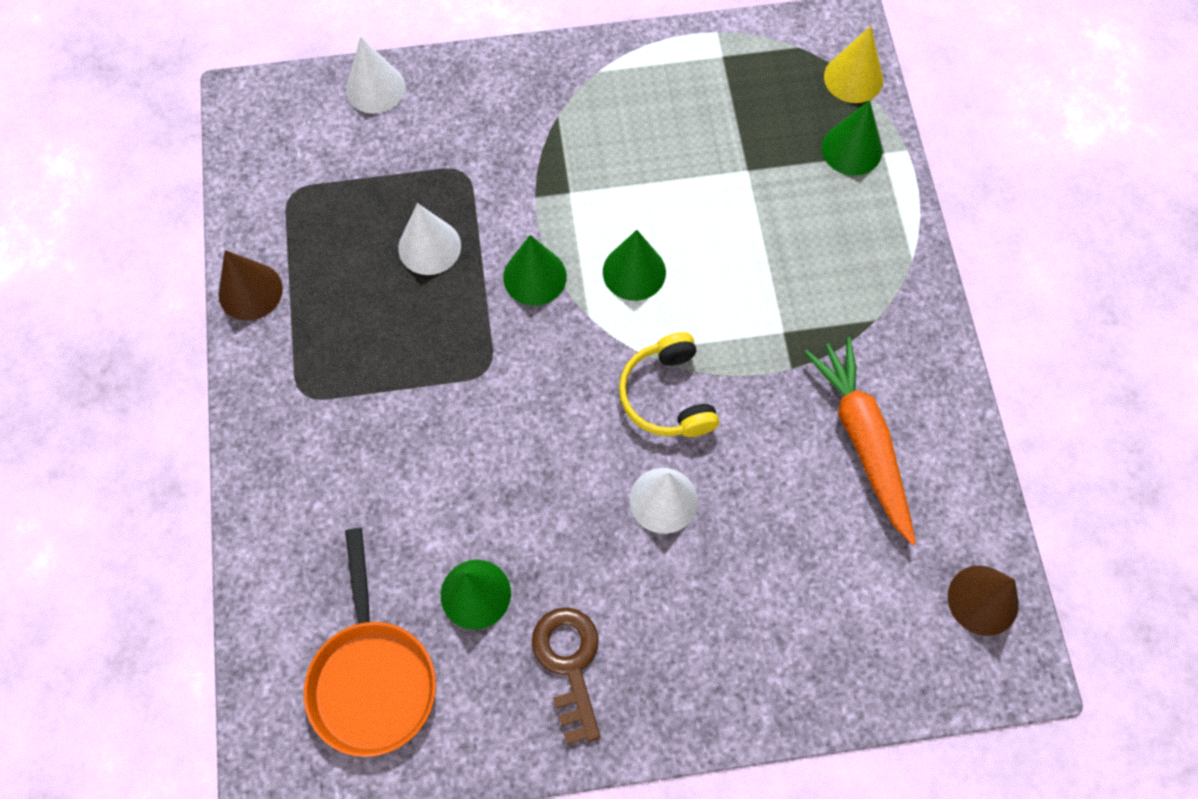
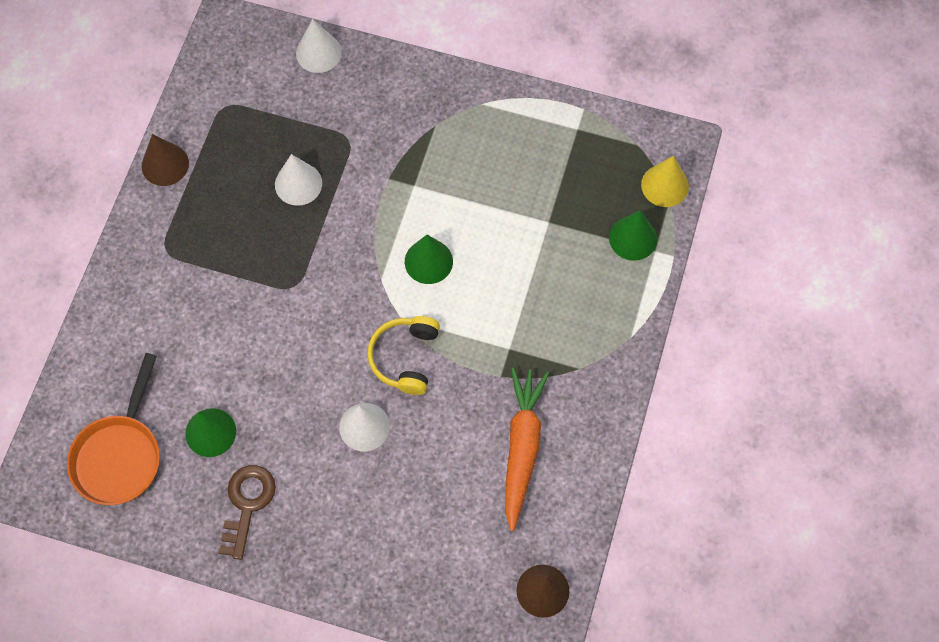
camera: 25 degrees right, 0 degrees up
(534, 277) = (358, 235): green cone -> none

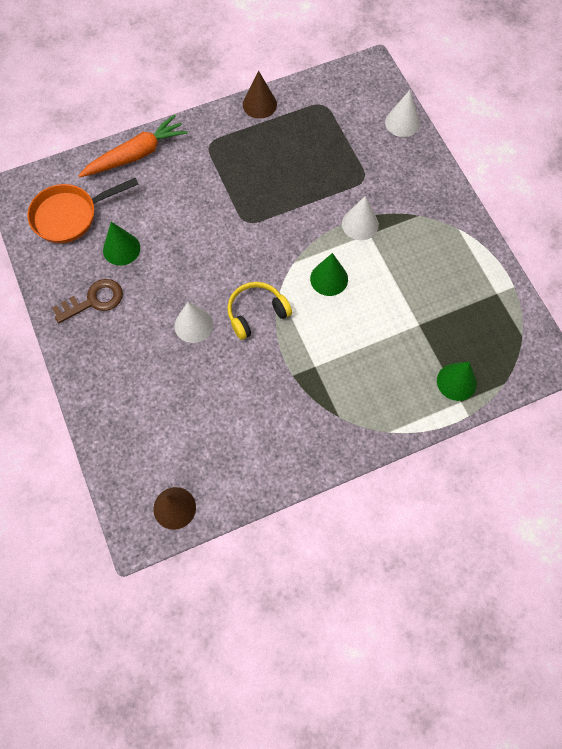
camera: 50 degrees right, 0 degrees up
(298, 184) = (311, 175): white cone -> white cone (360, 224)
(522, 448) = (257, 423): orange carrot -> orange carrot (136, 155)
(665, 185) = (511, 373): yellow cone -> none

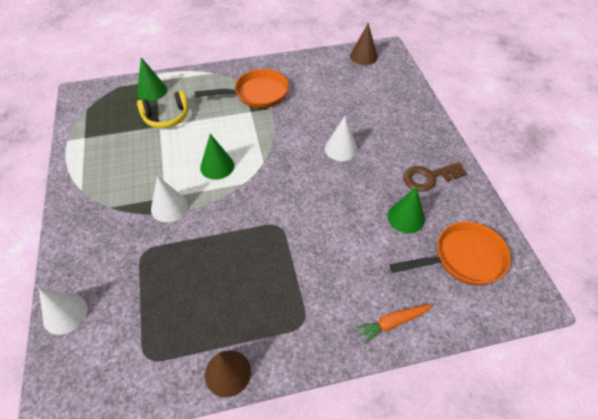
camera: 170 degrees left, 15 degrees down
(136, 155) = (393, 322): orange carrot -> orange carrot, size x0.58
(256, 313) = (287, 150): yellow headphones -> yellow headphones (166, 117)
(315, 399) = (257, 94): none -> orange pan

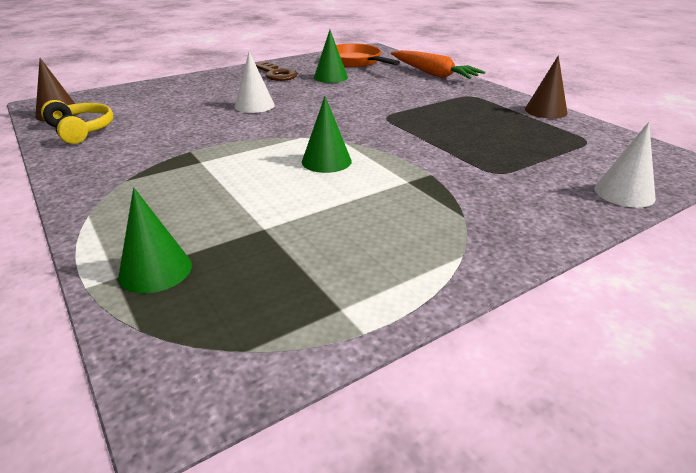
camera: 110 degrees left, 20 degrees down
(166, 117) = (236, 228): yellow headphones -> yellow headphones (81, 130)
(169, 207) = (419, 174): white cone -> none
(257, 94) = (154, 165): orange pan -> none
(393, 322) = (433, 74): orange carrot -> orange carrot, size x1.71

